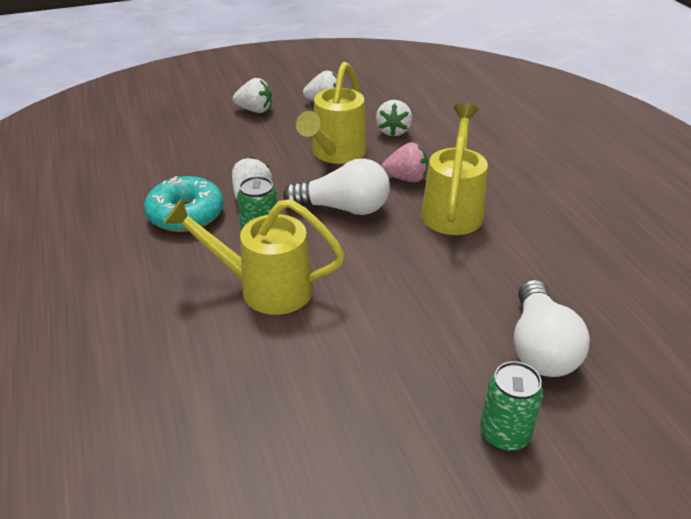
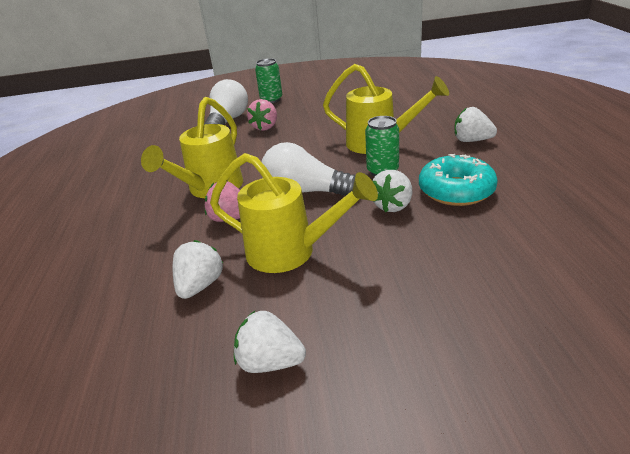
camera: 165 degrees left, 5 degrees down
(255, 110) = (396, 351): white strawberry -> white strawberry (471, 140)
(335, 154) = (291, 252): yellow watering can -> yellow watering can turned 75 degrees clockwise
(458, 329) = (265, 127): none -> pink strawberry

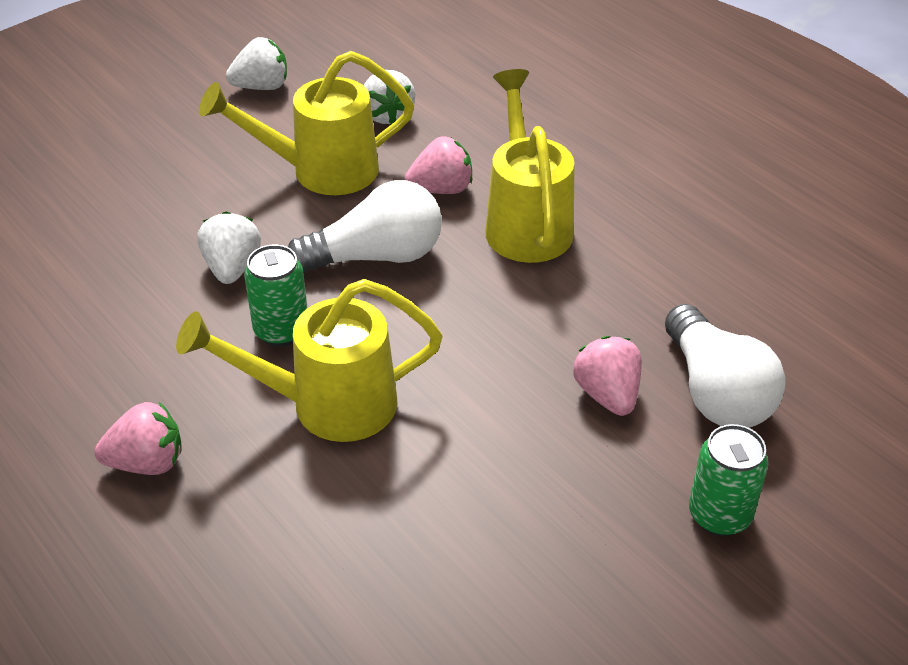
camera: 145 degrees right, 10 degrees up
(456, 190) = (149, 321): turquoise donut -> none
(471, 140) = (147, 462): white strawberry -> pink strawberry

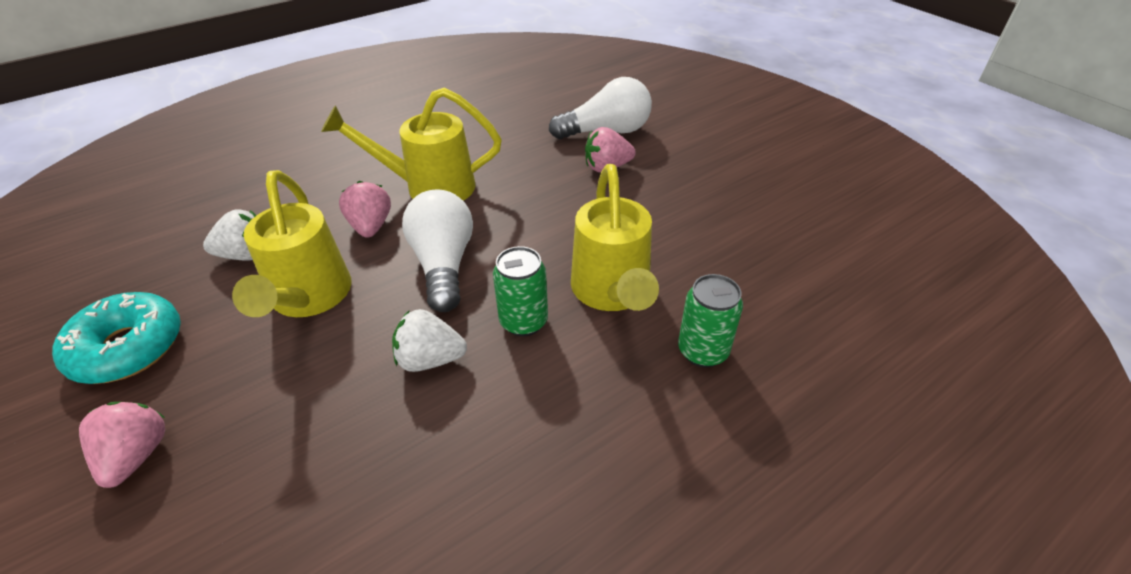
camera: 85 degrees left, 0 degrees up
(147, 462) = (678, 407): pink strawberry -> pink strawberry (137, 455)
(261, 87) = (128, 348): white strawberry -> turquoise donut
(719, 515) = (697, 140): green can -> green can (702, 351)

